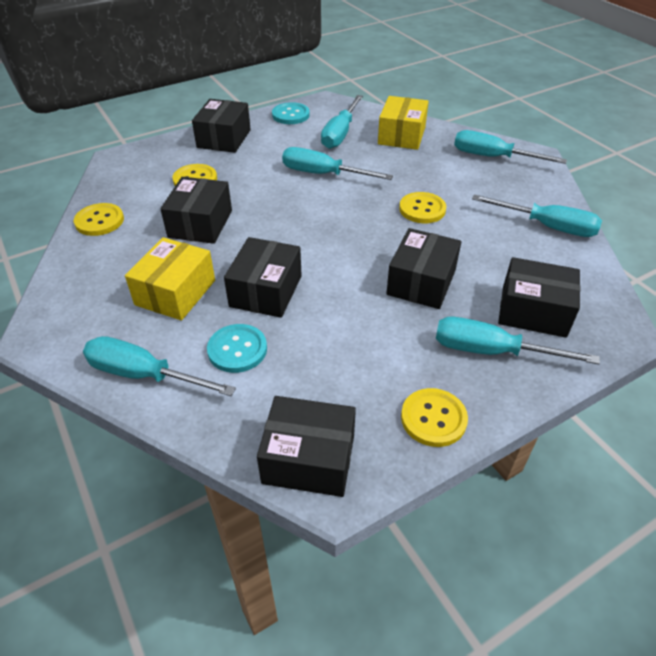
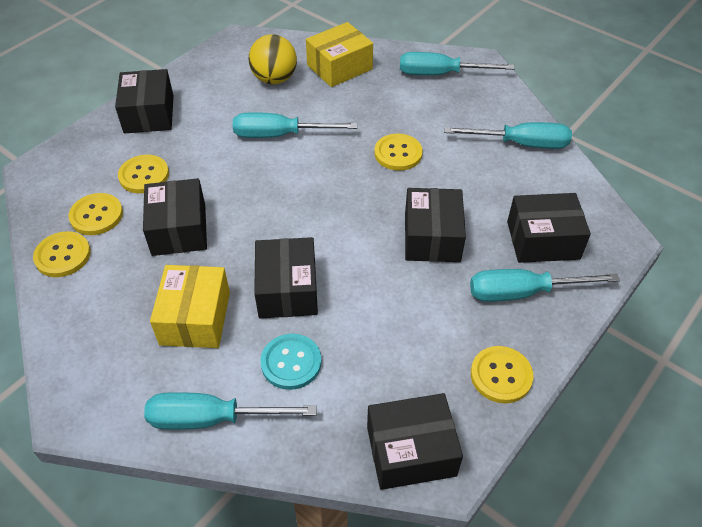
camera: 20 degrees left, 5 degrees up
(142, 199) = (96, 215): none -> yellow button
(290, 115) = (209, 66): turquoise button -> none
(340, 134) = (274, 79): turquoise screwdriver -> yellow ball
(401, 135) = (339, 67): yellow box -> yellow box turned 60 degrees clockwise

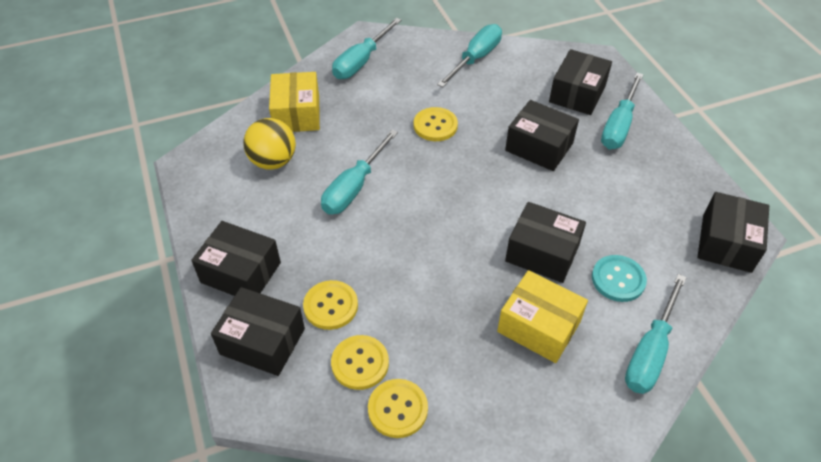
camera: 60 degrees left, 0 degrees up
(179, 229) = (424, 302): black box -> black box (262, 341)
(501, 375) = (684, 170): yellow button -> none

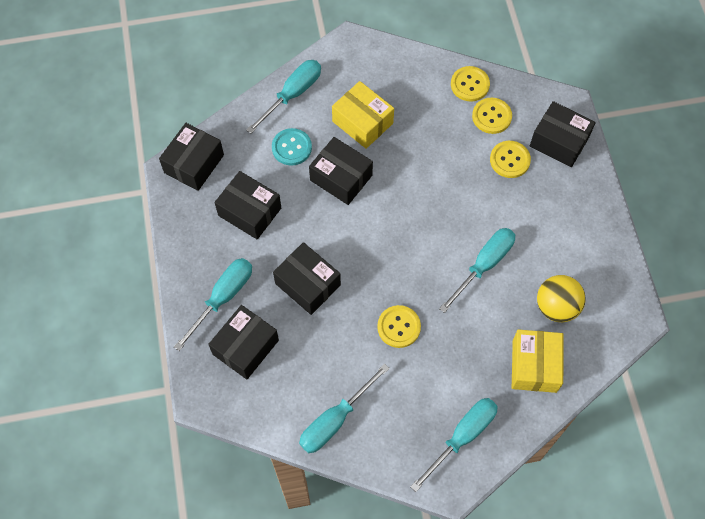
camera: 170 degrees left, 15 degrees up
(241, 272) = (578, 198): black box -> black box (249, 212)

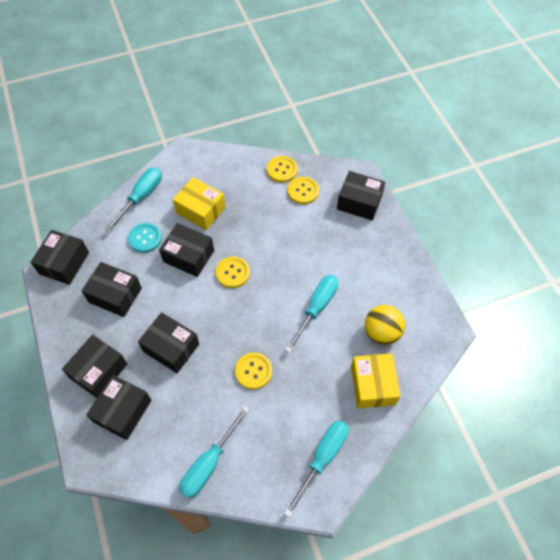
camera: 10 degrees left, 5 degrees down
(223, 298) = (99, 371): turquoise screwdriver -> black box
(509, 160) = (323, 222): yellow button -> yellow button (233, 273)

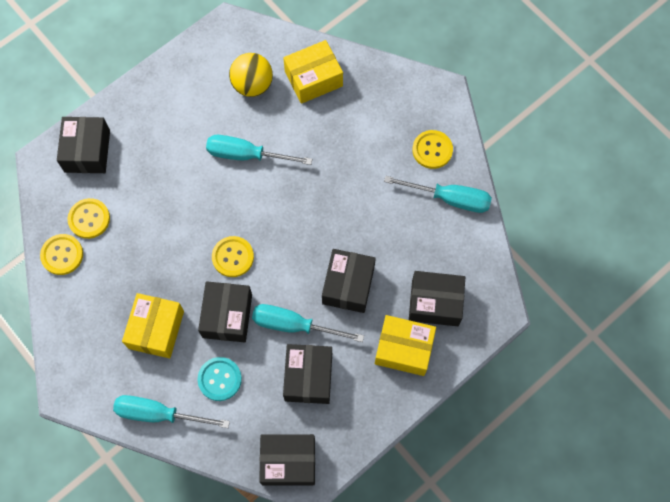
camera: 110 degrees left, 10 degrees up
(99, 371) = (404, 349): black box -> yellow box
(253, 371) = (342, 192): yellow button -> yellow button (432, 150)
(322, 458) = (403, 102): turquoise screwdriver -> turquoise screwdriver (294, 325)

